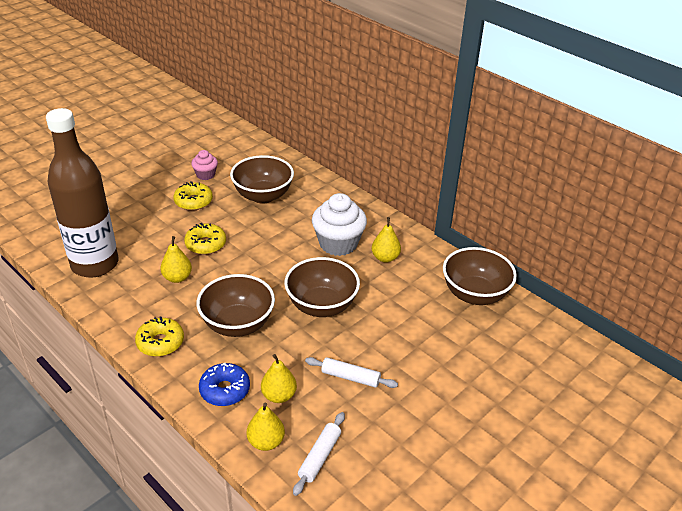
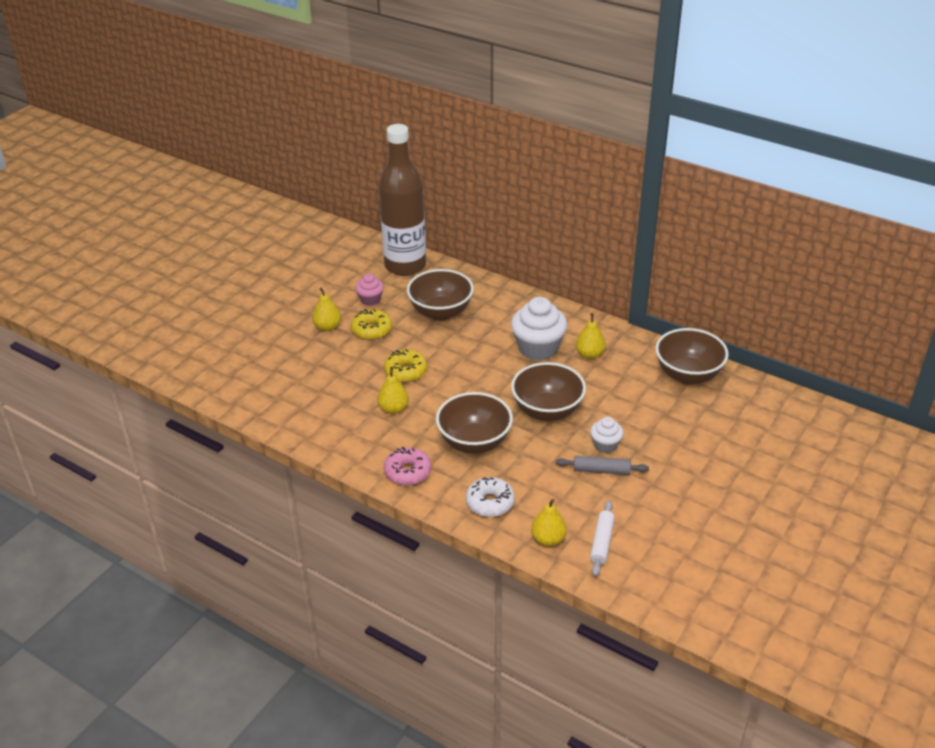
camera: 10 degrees left, 0 degrees up
(95, 264) = (303, 410): brown bottle -> brown bottle (405, 266)
(160, 342) = (408, 472): yellow donut -> pink donut
(225, 390) = (490, 503): blue donut -> white donut
(279, 395) = (542, 498): yellow pear -> yellow pear (327, 327)
(350, 377) = (601, 470): white rolling pin -> grey rolling pin
(365, 351) = (605, 445): none -> white cupcake

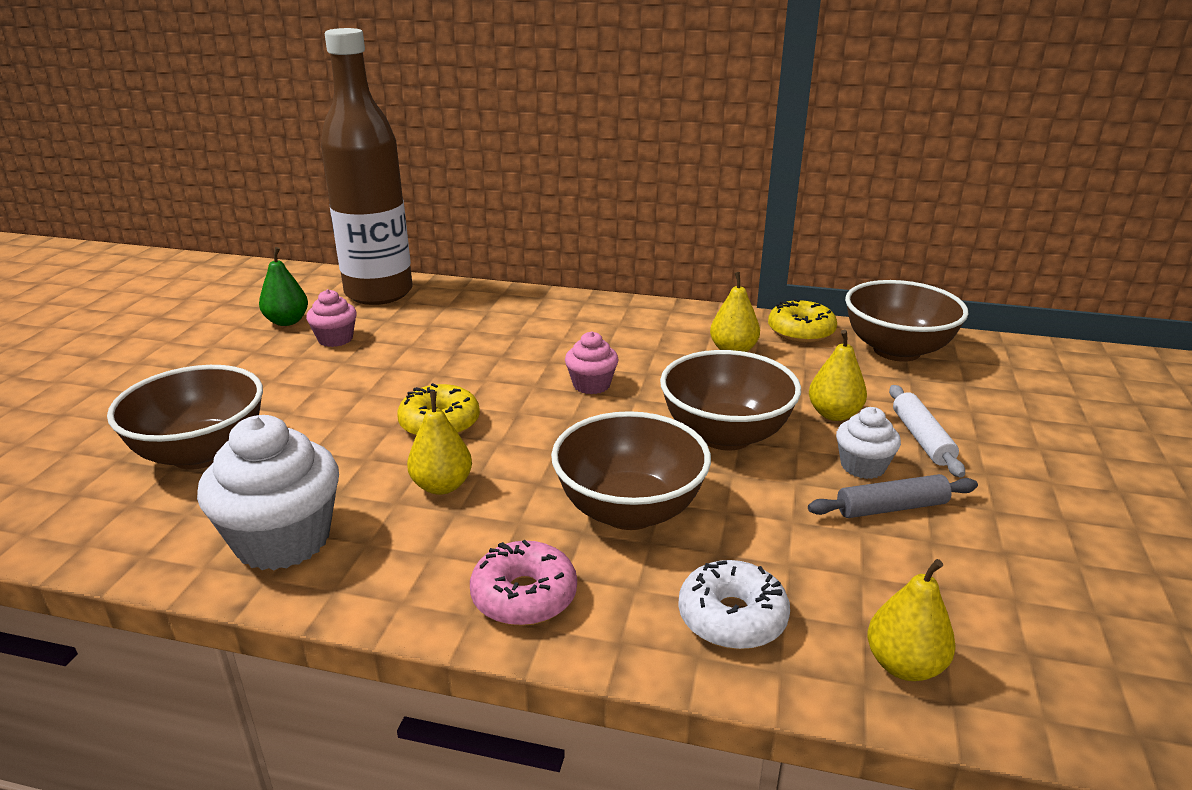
camera: 20 degrees left, 10 degrees down
(327, 327) = (268, 385): yellow pear -> yellow pear (834, 414)
(347, 280) = (287, 321): none -> green pear
(371, 330) = (352, 377): yellow donut -> yellow donut (801, 332)
(441, 312) = (463, 337): brown bowl -> brown bowl (201, 453)
(495, 362) = (591, 385): none -> pink cupcake
(538, 348) = (648, 356): white cupcake -> white cupcake (283, 540)
(602, 542) = (1010, 642): white rolling pin -> white rolling pin (922, 438)

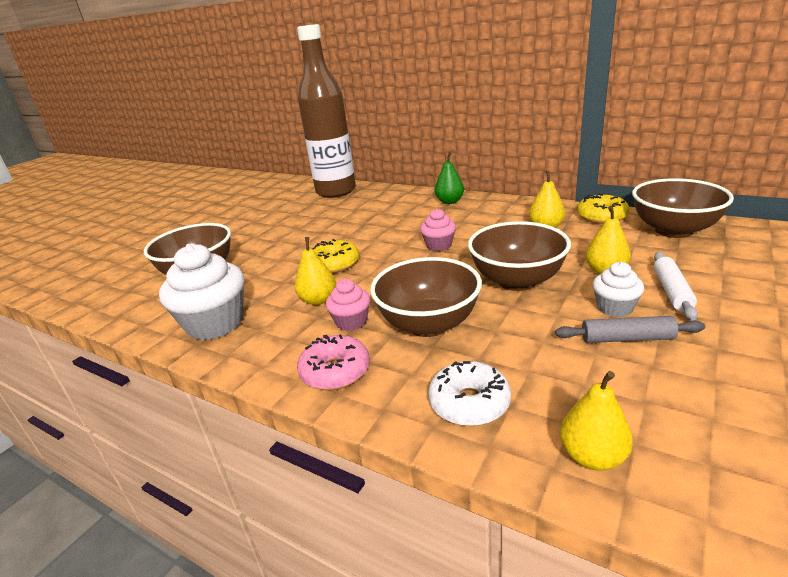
camera: 20 degrees right, 0 degrees up
(287, 321) = (279, 206): green pear -> green pear (449, 201)
(335, 339) = (299, 215): pink cupcake -> pink cupcake (351, 322)

